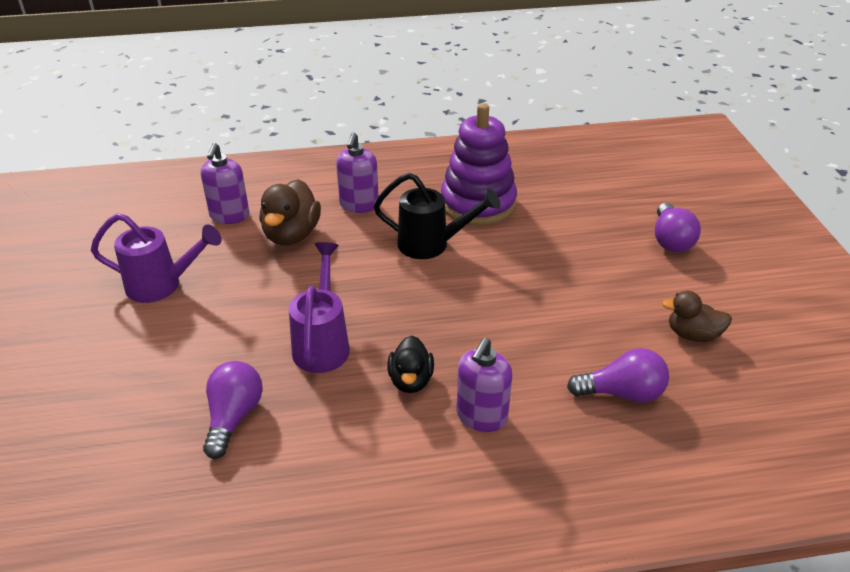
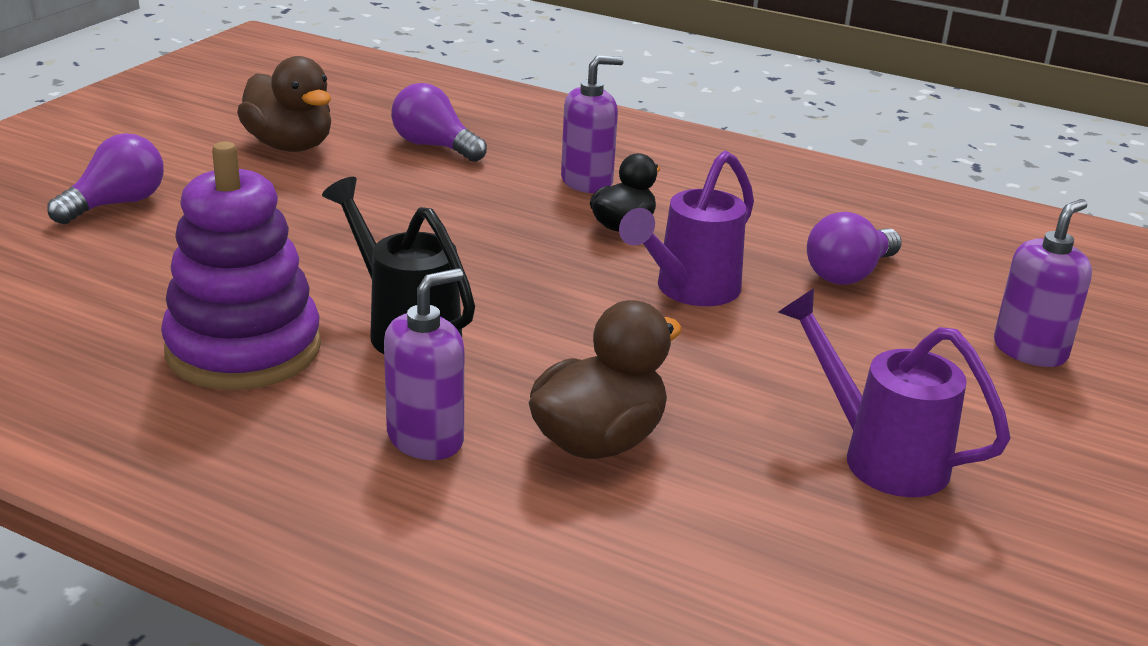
camera: 145 degrees left, 10 degrees down
(229, 216) = (682, 534): purple soap dispenser -> purple soap dispenser (1030, 350)
(692, 335) = (290, 146): brown duck -> brown duck, size x1.53

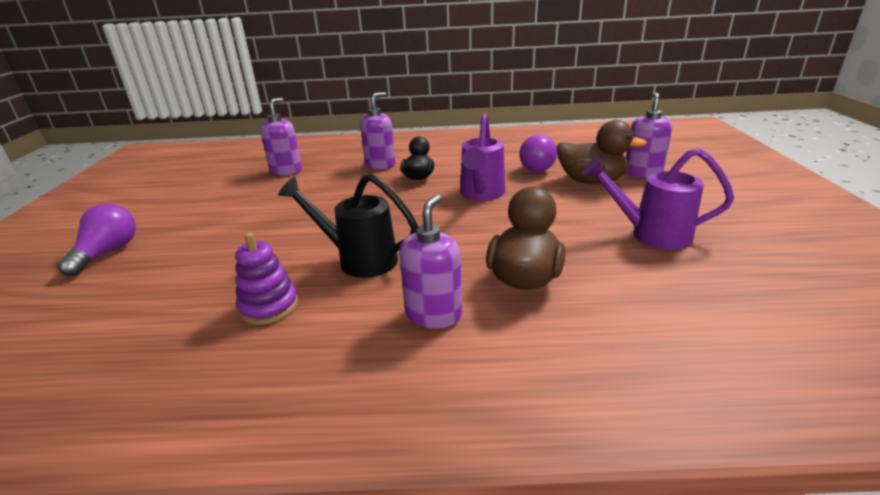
camera: 25 degrees left, 0 degrees up
(244, 349) = (269, 306): purple stacking toy -> purple stacking toy, size x0.54
(290, 146) = (202, 192): brown duck -> brown duck (591, 181)
(434, 146) = (286, 171): purple light bulb -> purple soap dispenser

